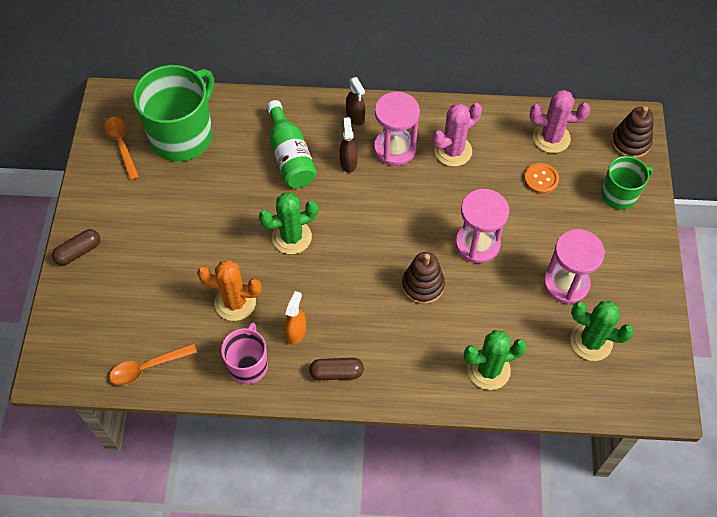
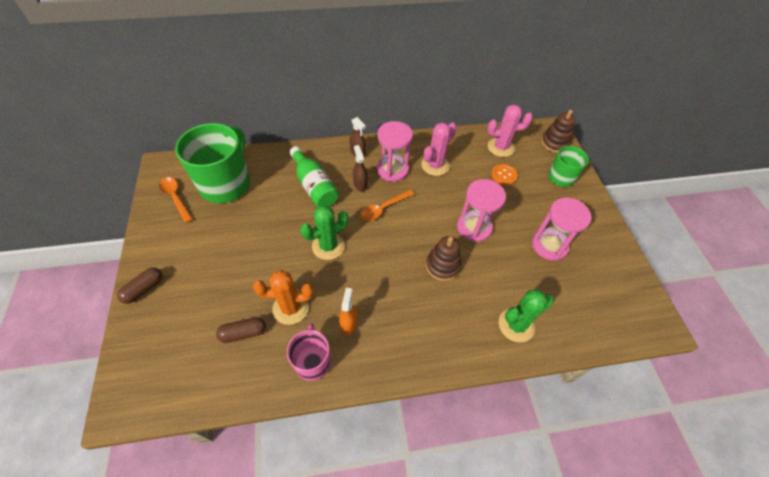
camera: 15 degrees left, 5 degrees down
(147, 367) = (218, 383): orange spoon -> orange spoon (383, 208)
(336, 373) = (392, 353): brown capsule -> brown capsule (243, 333)
(591, 341) = (585, 286): green cactus -> none

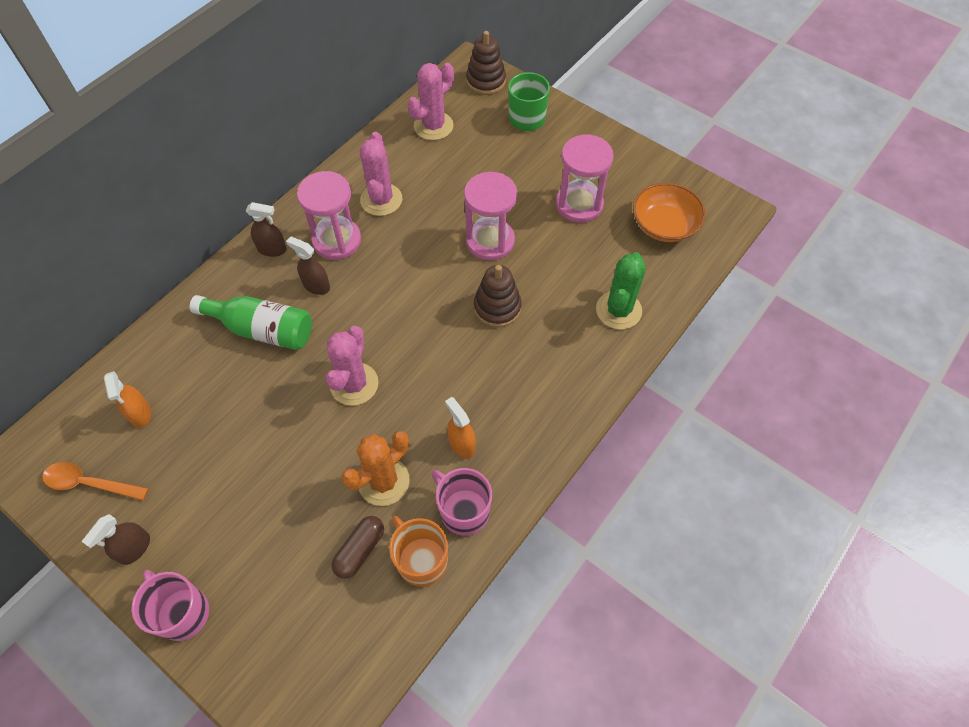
camera: 40 degrees left, 5 degrees up
(144, 289) = (182, 612): brown capsule -> pink mug
(159, 242) = (135, 548): none -> brown spray bottle
(226, 184) = (140, 413): green mug -> orange spray bottle
(265, 367) = (421, 560): none -> orange mug
(328, 246) = (354, 384): green cactus -> pink cactus
(383, 208) = (372, 294): orange spoon -> none
(504, 175) = (467, 158): orange button -> none
(597, 297) = (664, 225): none -> orange bowl

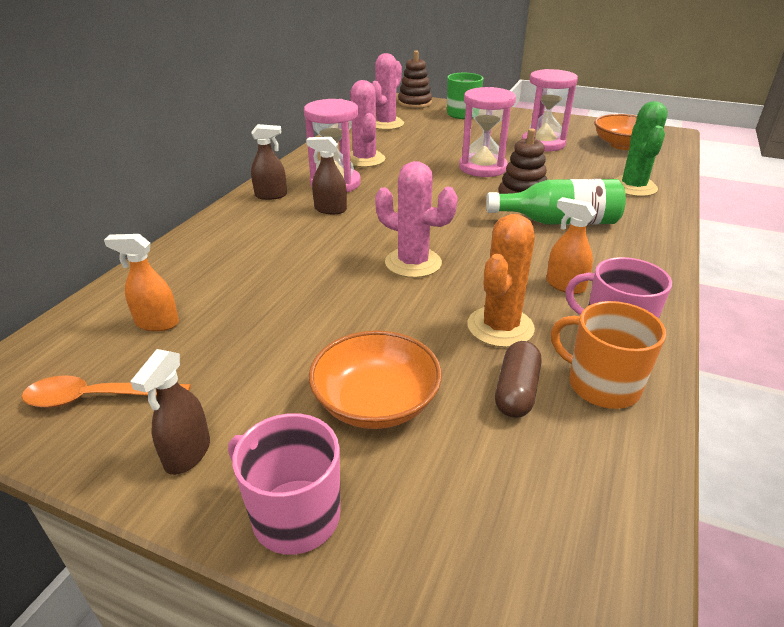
camera: 15 degrees left, 25 degrees down
(140, 413) = (157, 323): orange spray bottle -> orange spray bottle turned 135 degrees clockwise
(262, 329) = (286, 242): green bottle -> green bottle (559, 221)
(262, 535) = (376, 402): none -> orange bowl
(354, 384) = (413, 263): pink cactus -> pink cactus turned 60 degrees counterclockwise

